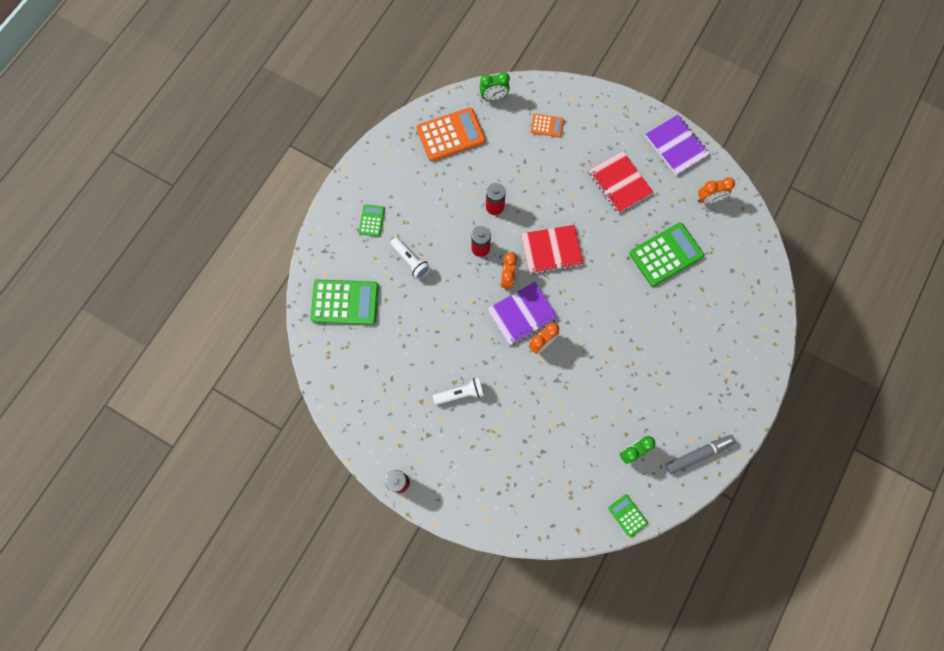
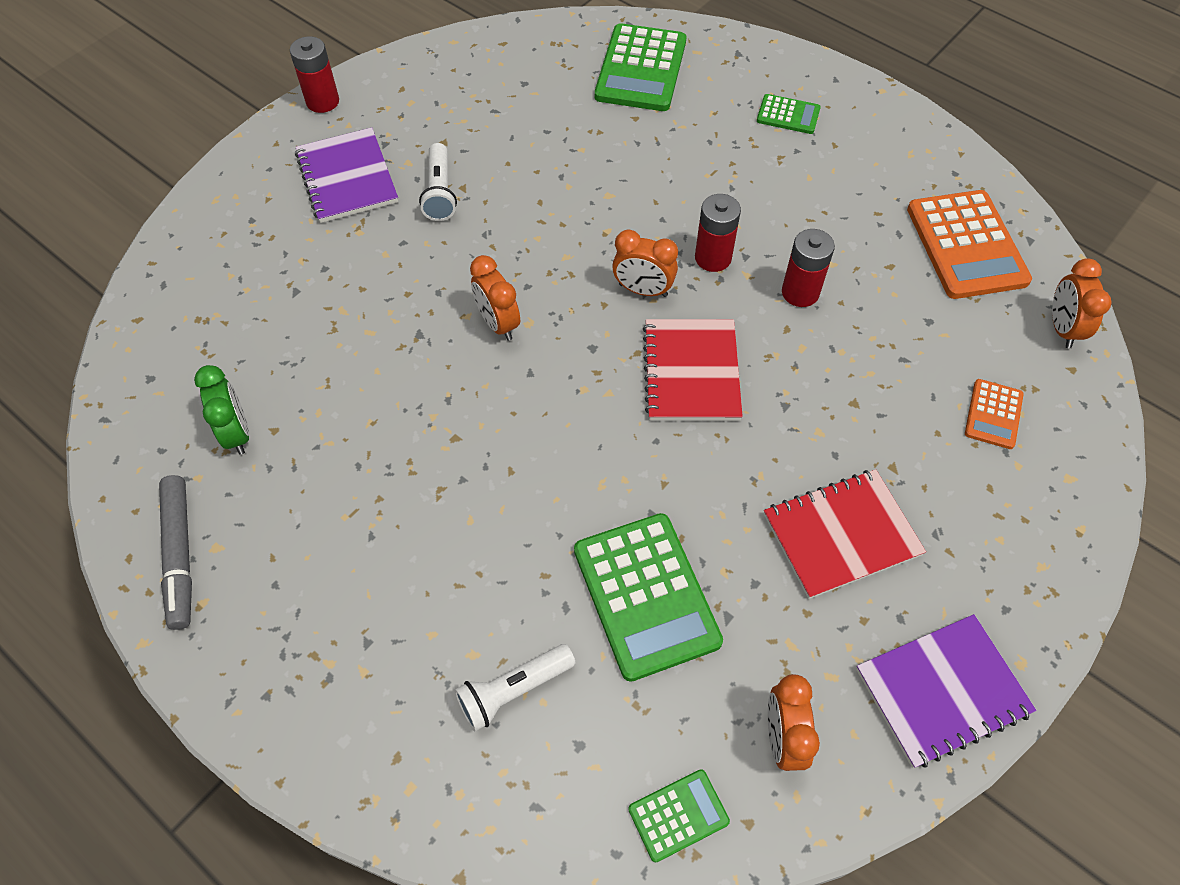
camera: 100 degrees right, 15 degrees down
(410, 261) = (702, 157): white flashlight -> white flashlight (513, 690)
(494, 97) = (1062, 328): green clock -> orange clock
(522, 314) = (564, 301): purple notebook -> purple notebook (347, 178)
(627, 515) = (124, 401): green calculator -> green calculator (678, 815)

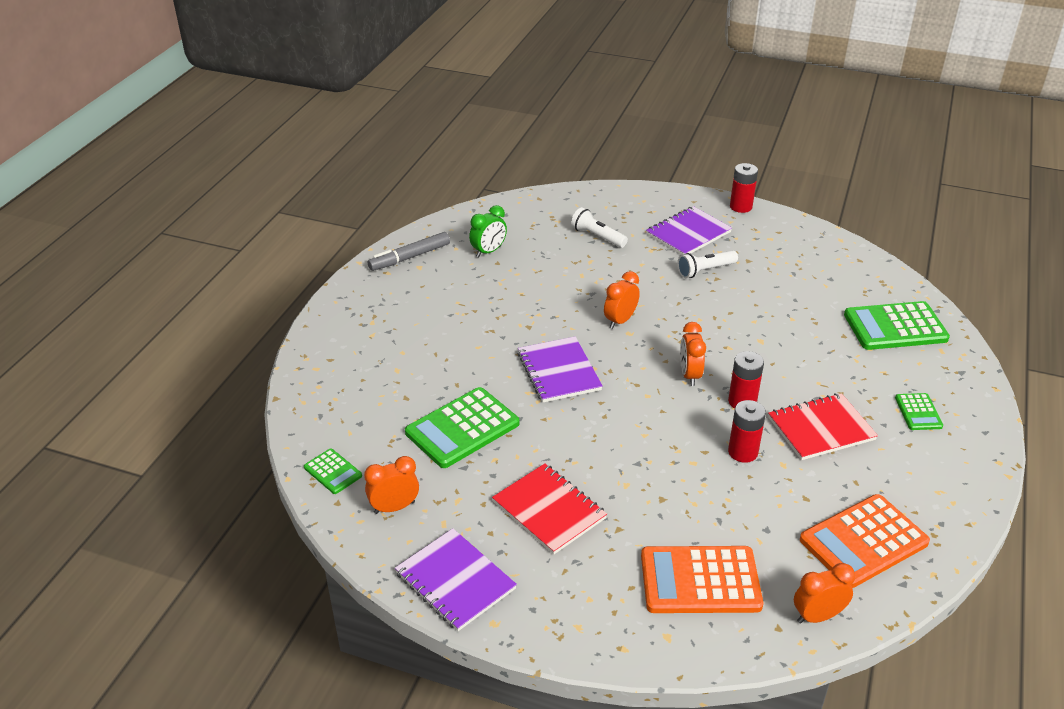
camera: 70 degrees right, 20 degrees down
(513, 690) = (382, 390): white flashlight -> white flashlight (597, 236)
(573, 433) = (558, 371): none -> purple notebook
(691, 372) = (637, 412): red notebook -> red notebook (821, 429)
(993, 414) = (700, 580): orange calculator -> orange calculator, size x1.96

